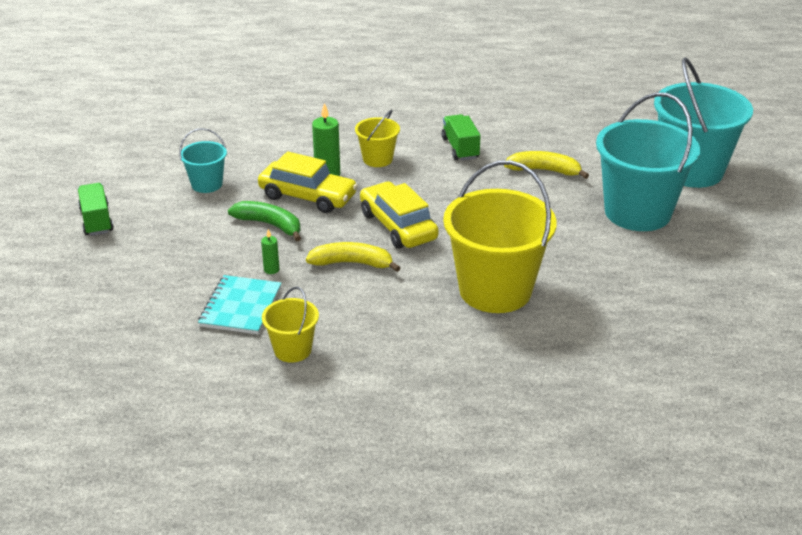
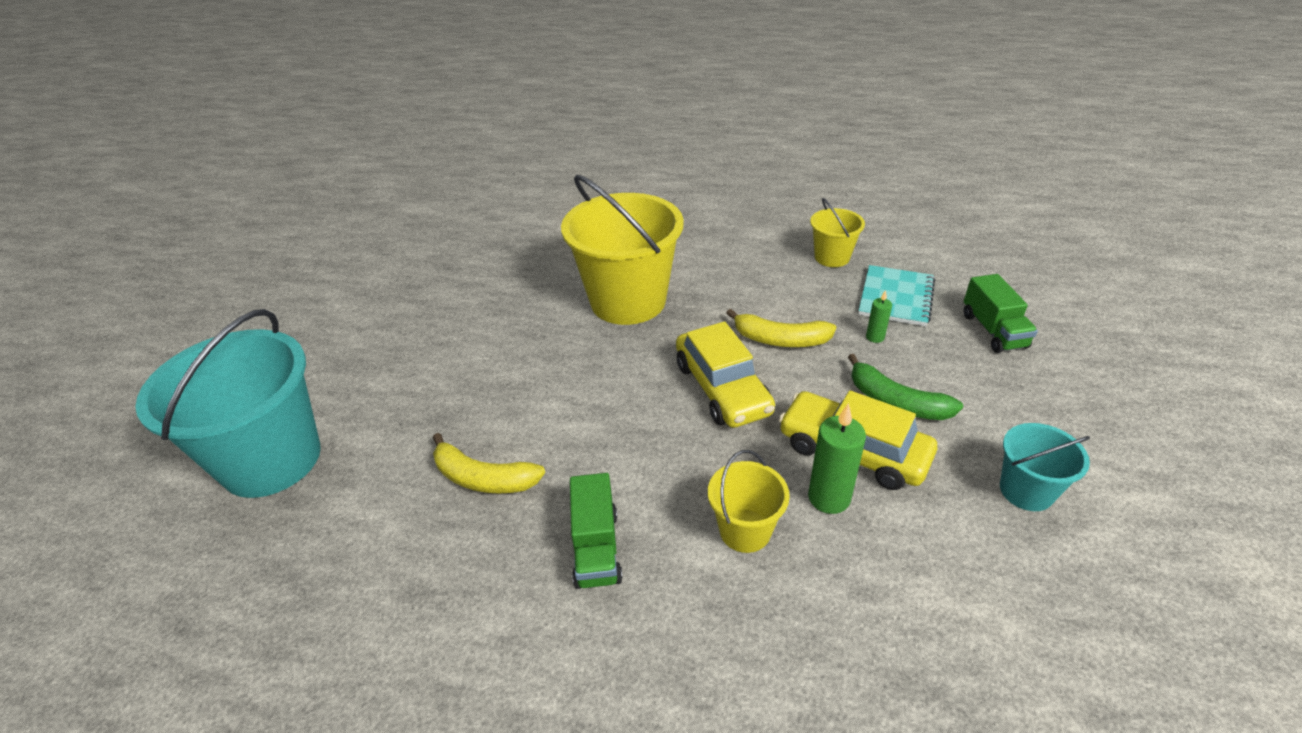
camera: 170 degrees left, 5 degrees up
(96, 220) = (1155, 426): green truck -> green truck (993, 330)
(637, 212) = (409, 389): turquoise bucket -> none

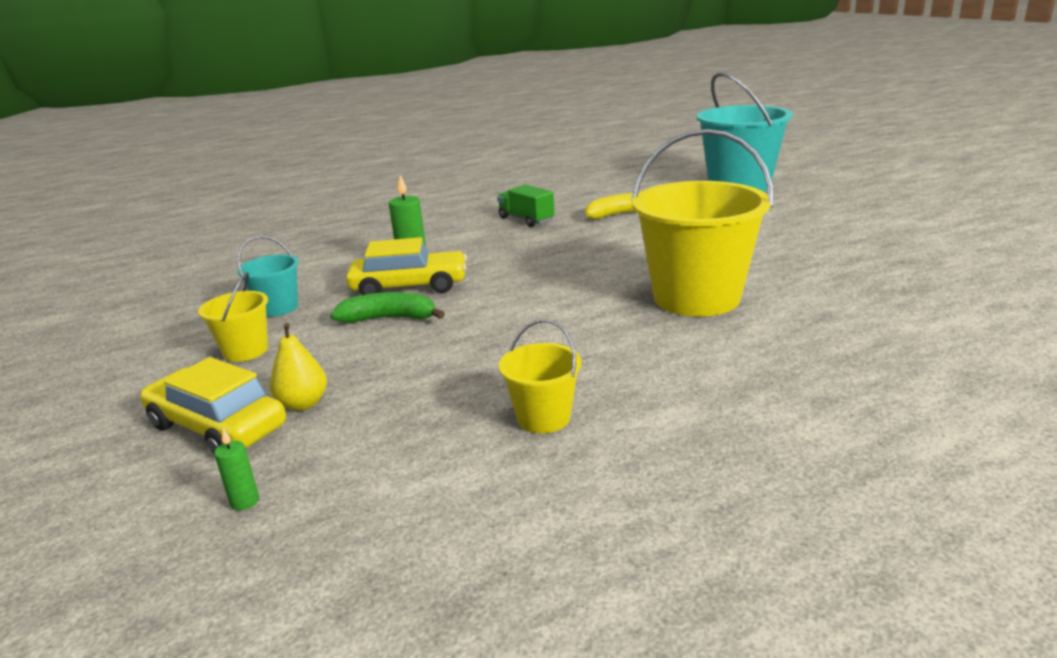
camera: 145 degrees right, 15 degrees down
(722, 388) = (534, 281): yellow car -> yellow car (217, 426)
(745, 530) = (454, 244): yellow bucket -> yellow bucket (245, 351)
(780, 340) = (521, 321): yellow banana -> none
(875, 337) = (432, 353): green candle -> green candle (245, 501)
(896, 297) = (429, 398): turquoise notebook -> none
(993, 330) = (303, 404): green truck -> yellow pear

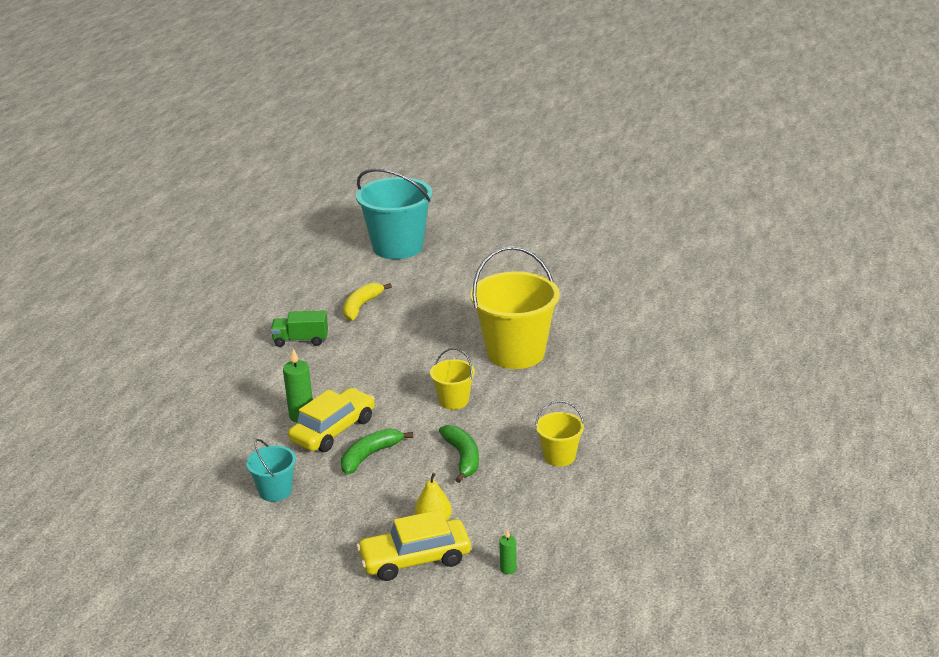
camera: 50 degrees left, 5 degrees up
(245, 351) = (326, 523): yellow bucket -> yellow bucket (453, 401)
(452, 362) = (463, 457): none -> green banana

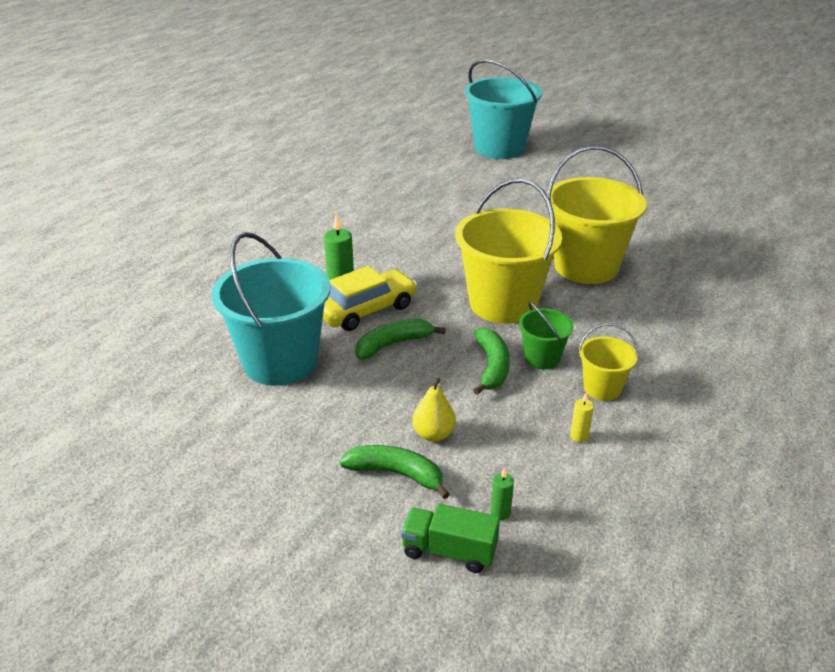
camera: 15 degrees right, 5 degrees up
(275, 491) = (280, 361): turquoise bucket -> turquoise bucket, size x2.07
(301, 340) = (372, 217): green truck -> green truck (449, 551)
(361, 306) = (443, 195): yellow banana -> none
(415, 559) = (397, 474): yellow car -> green banana
(453, 401) = (503, 304): yellow bucket -> yellow bucket, size x2.07
(502, 441) = (542, 358): none -> green bucket
(552, 498) = (579, 436): none -> yellow candle

